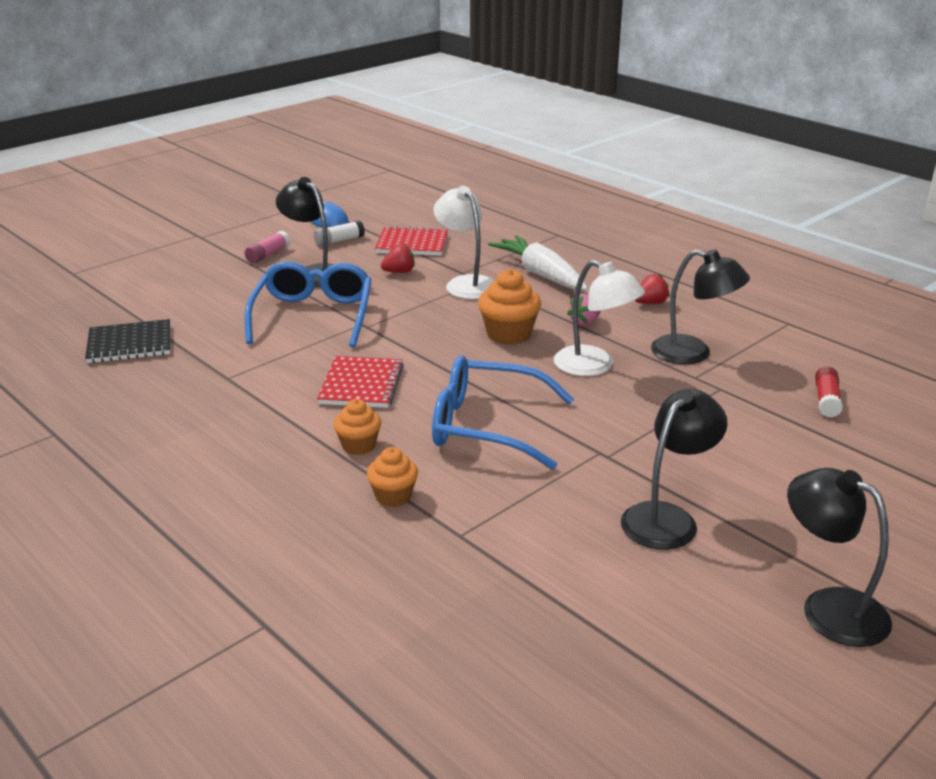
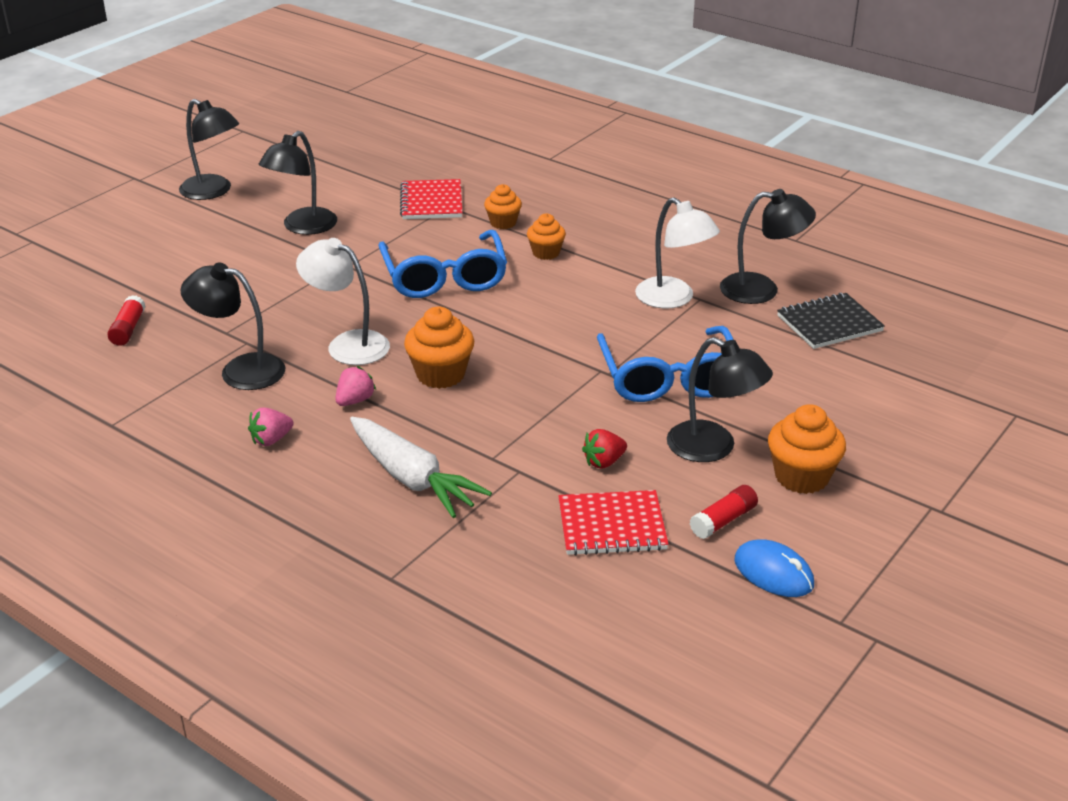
camera: 170 degrees right, 5 degrees up
(157, 380) = (761, 289): none -> black lamp
(268, 255) = (801, 477): pink glue stick -> orange cupcake
(339, 241) = (723, 520): white glue stick -> red glue stick
(361, 385) = (571, 303): red notebook -> red notebook (431, 202)
(466, 283) = (508, 449): white lamp -> white lamp (673, 299)
(487, 426) = (444, 277): blue glasses -> blue glasses turned 75 degrees clockwise
(650, 303) = (271, 440): red strawberry -> pink strawberry

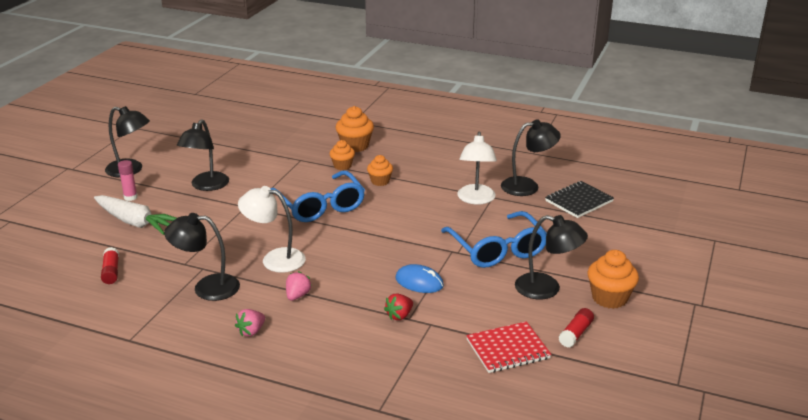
camera: 15 degrees left, 5 degrees down
(196, 230) = (130, 197): none -> pink glue stick
(412, 478) = (361, 341): white carrot -> white carrot (135, 223)
(431, 202) = (288, 158): red notebook -> none
(440, 375) = (348, 269): orange cupcake -> orange cupcake (355, 146)
(604, 462) = (482, 309): red strawberry -> red strawberry (399, 315)
(673, 299) = (476, 199): white lamp -> white lamp turned 60 degrees clockwise
(773, 573) = (622, 361): blue mouse -> blue mouse (419, 282)

